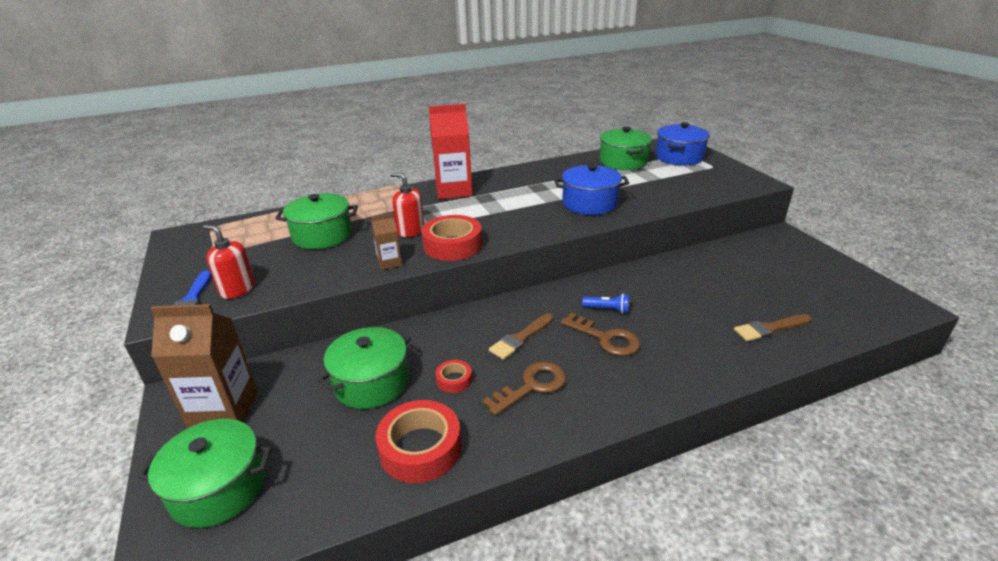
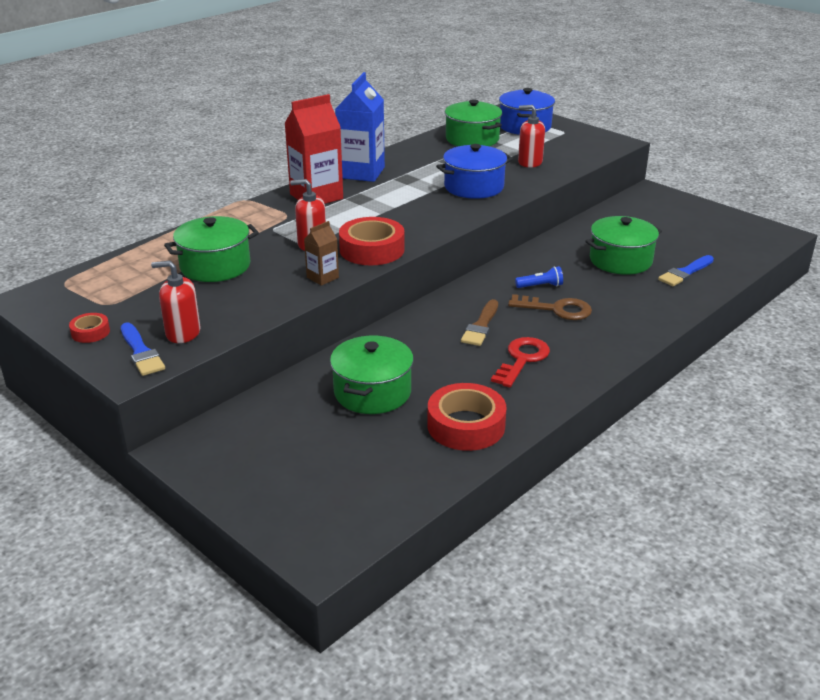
camera: 25 degrees left, 0 degrees up
(218, 488) = (312, 500): green pot -> green pot (620, 260)
(224, 410) = (246, 448): brown carton -> none
(454, 380) = (449, 371): red tape -> red tape (90, 332)
(507, 177) = (361, 173): none -> blue carton
(532, 386) = (522, 359): brown key -> red key
(659, 189) = (530, 162): none -> red soap dispenser
(769, 328) = (685, 273): brown brush -> blue brush

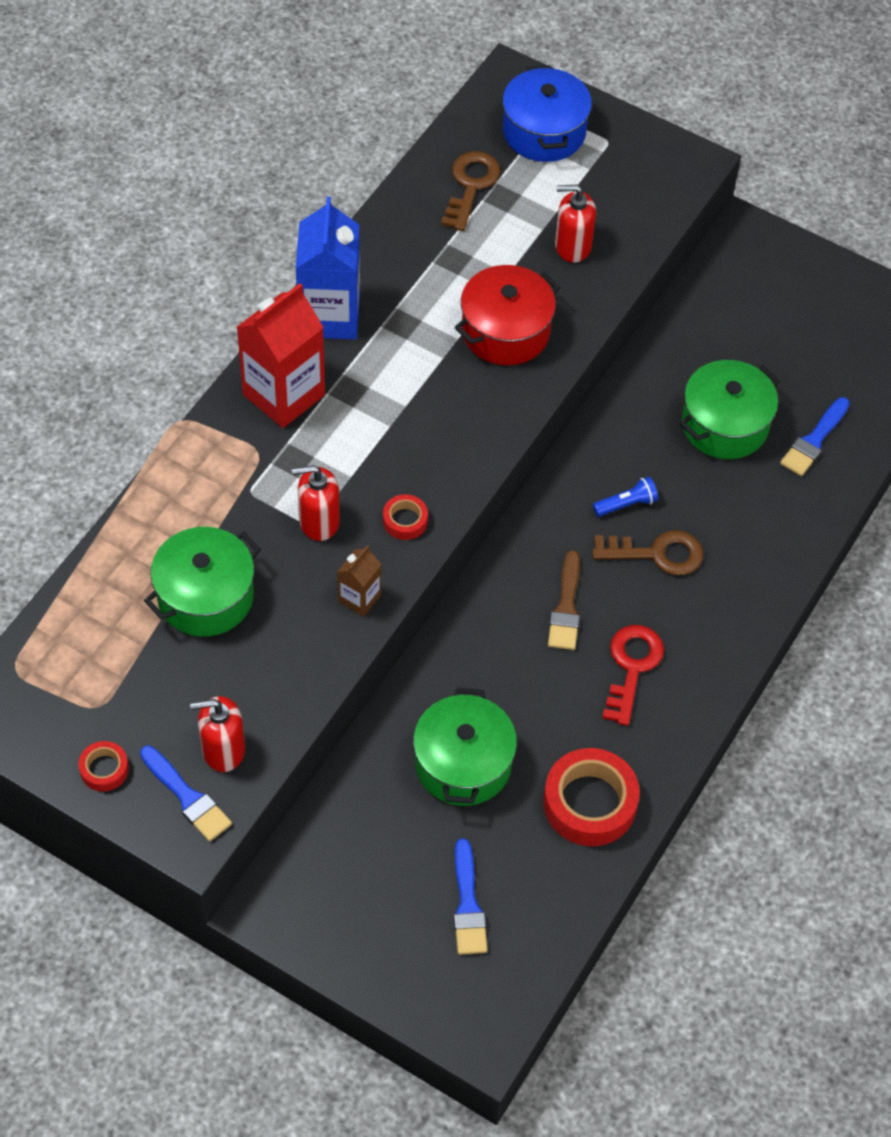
camera: 15 degrees left, 25 degrees up
(342, 470) = (468, 904): none -> blue brush
(372, 249) = (405, 521): red tape -> red tape, size x0.50
(472, 139) = (471, 185): green pot -> brown key
(474, 187) = (505, 331): blue pot -> red pot

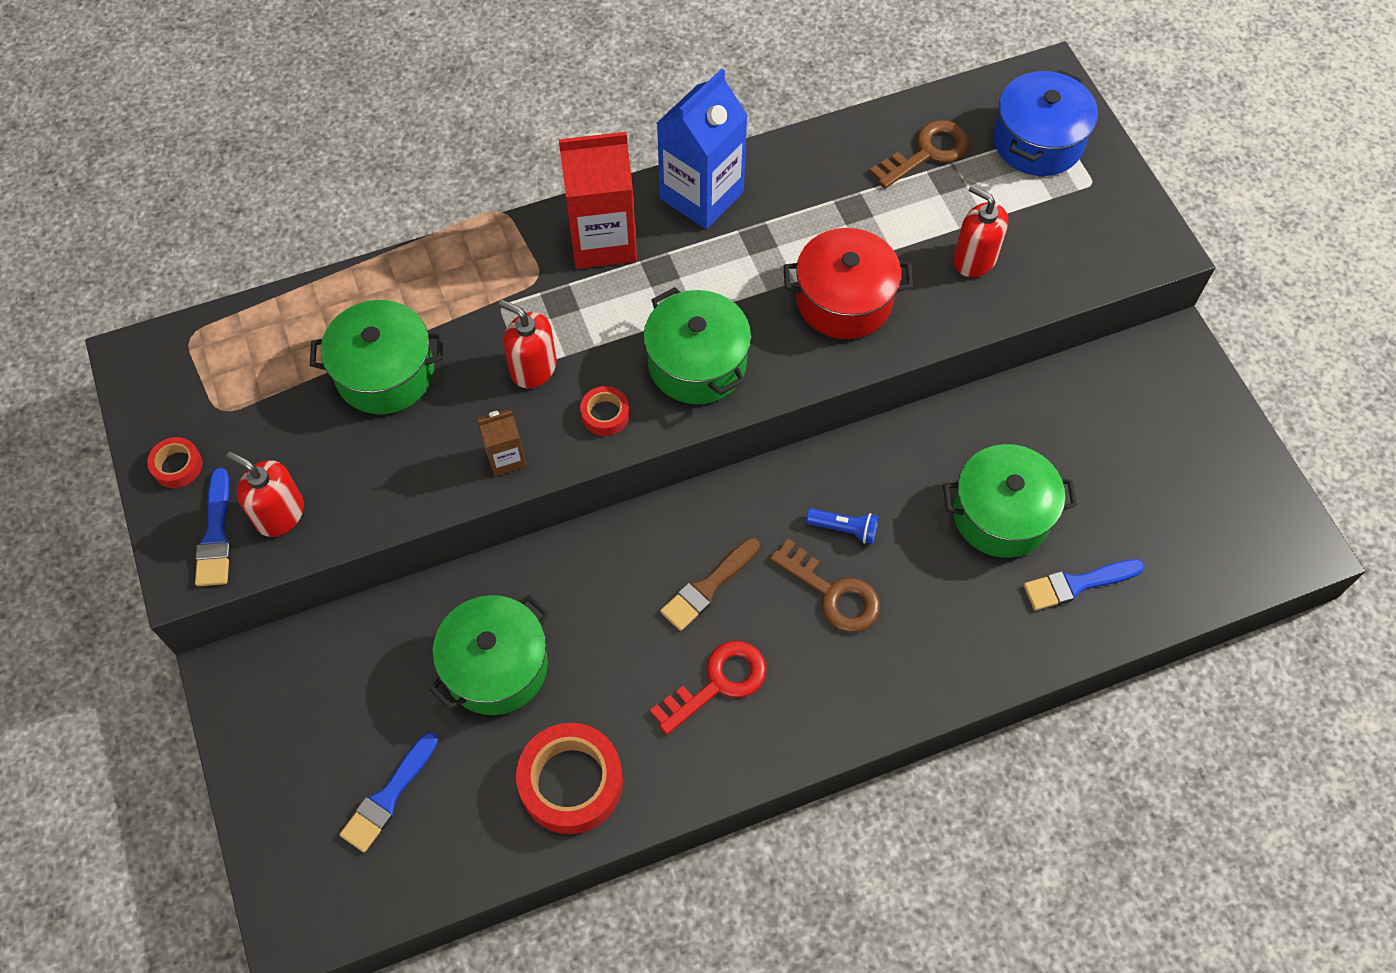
camera: 40 degrees right, 5 degrees up
(439, 442) = (697, 363): none -> green pot

